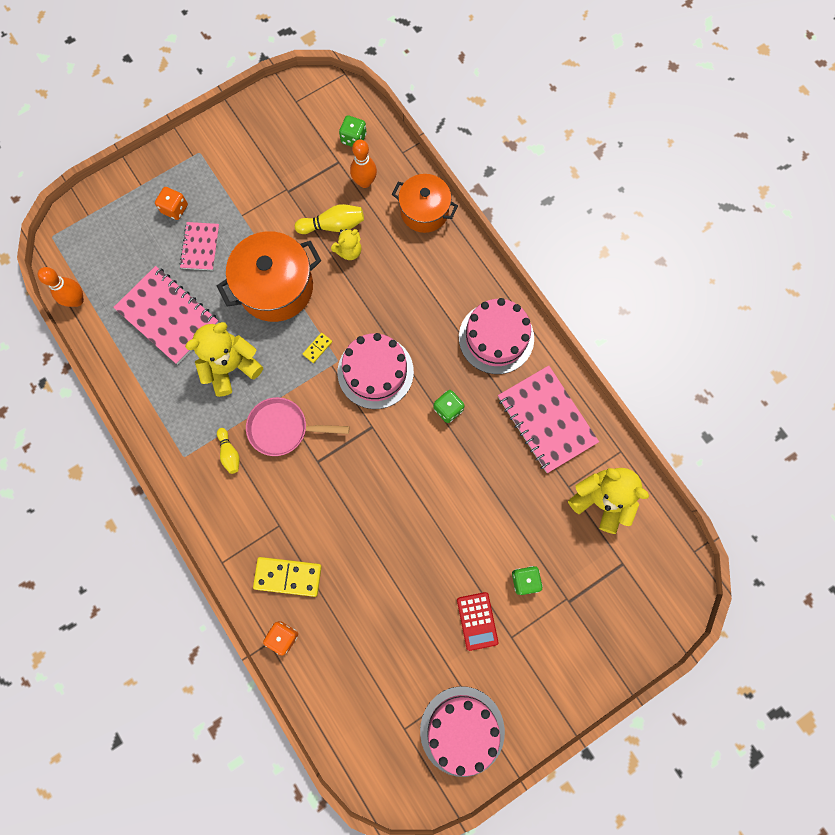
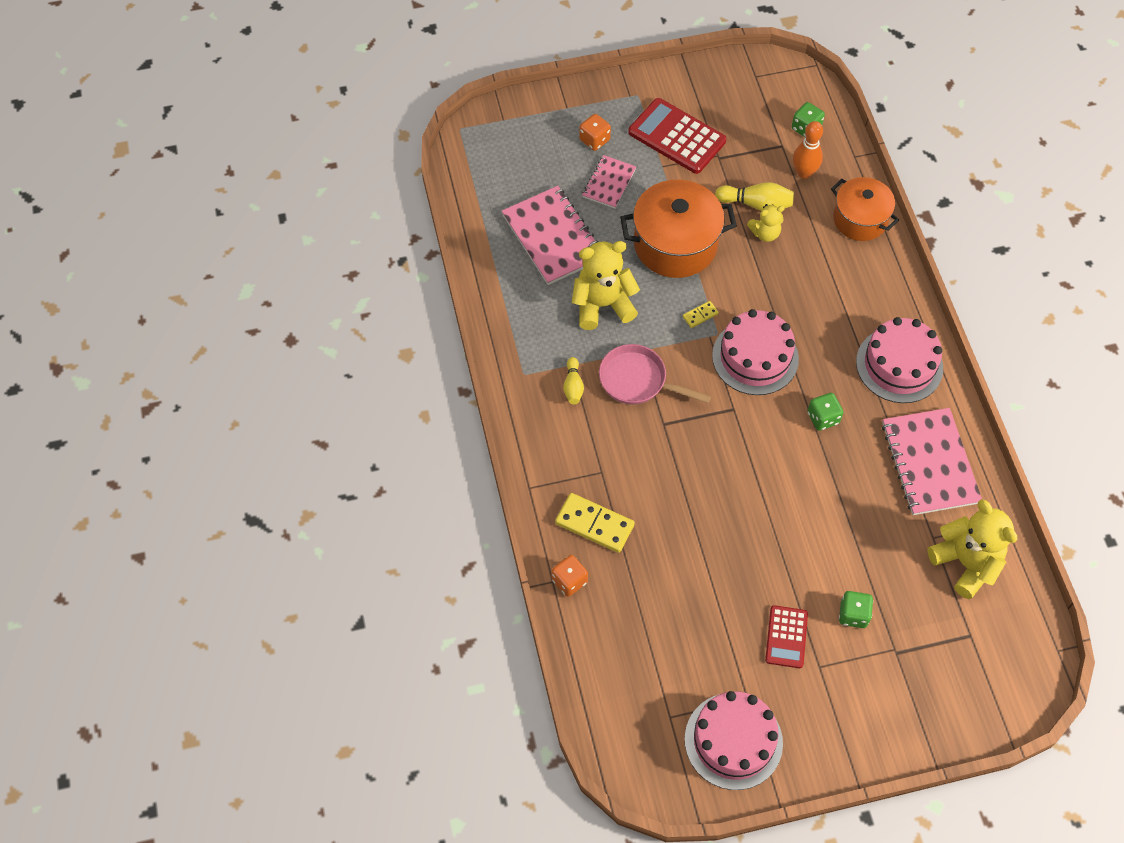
camera: 20 degrees right, 15 degrees down
(77, 300) = (465, 194): orange bowling pin -> none
(245, 182) = (677, 136): none -> red calculator

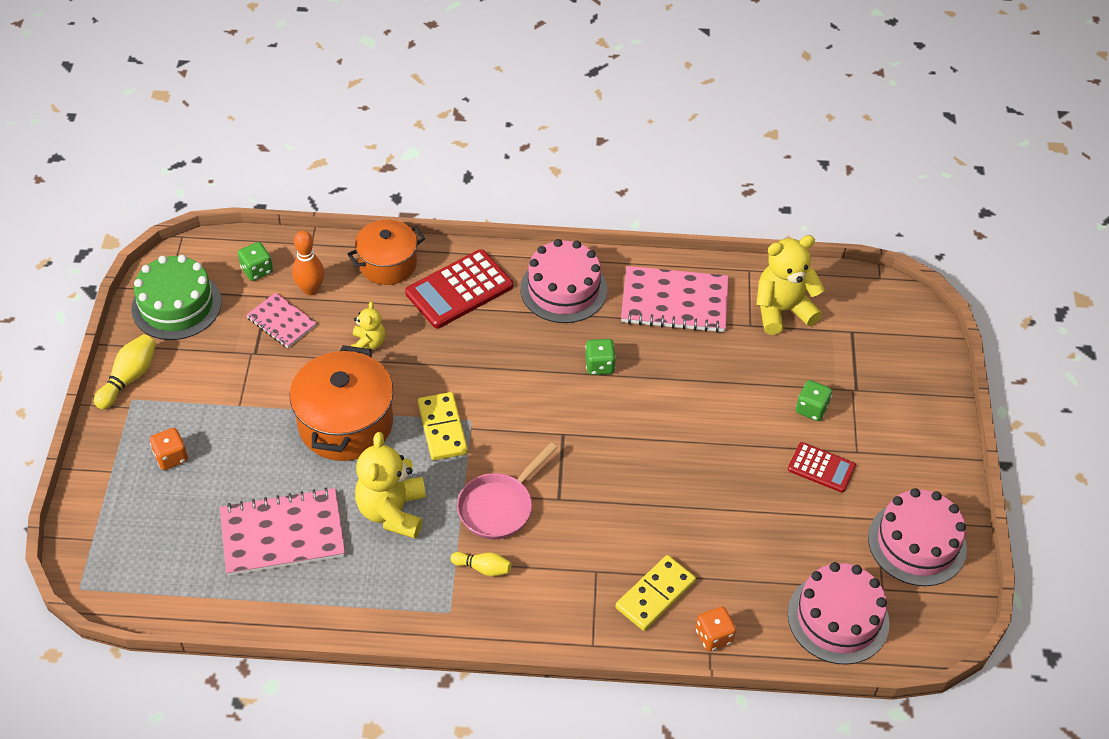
camera: 75 degrees left, 10 degrees down
(609, 183) = (236, 460): pink notebook -> pink notebook (281, 322)
(677, 136) = (208, 381): red calculator -> red calculator (459, 290)
(700, 315) = (442, 428): yellow domino -> yellow domino, size x2.03
(743, 88) = (176, 305): none -> green cake
(755, 357) = (511, 397): pink cake -> pink cake (838, 618)
(756, 204) = (329, 340): yellow bowling pin -> yellow bowling pin (129, 378)

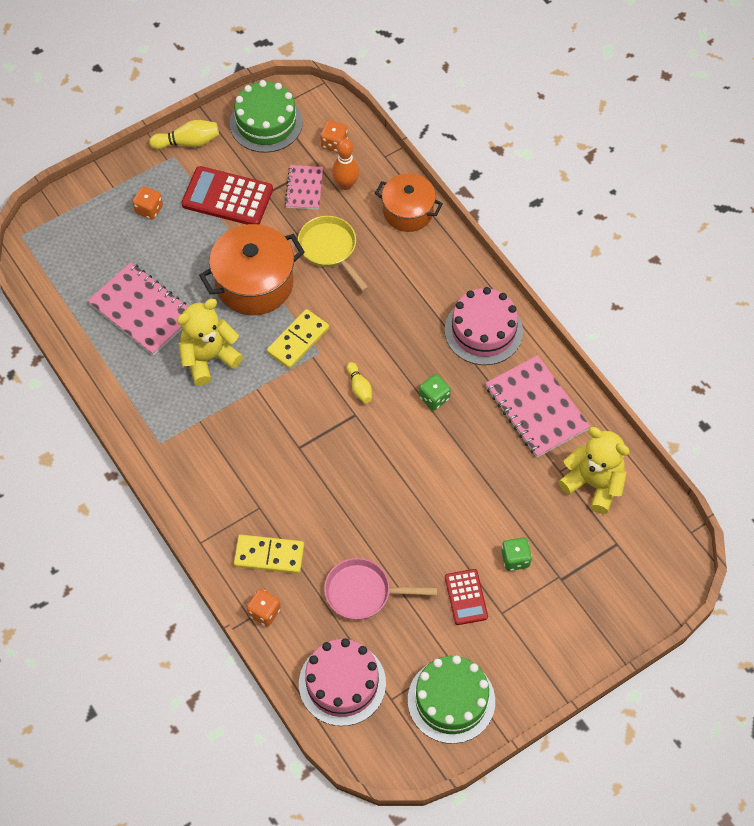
camera: 55 degrees right, 10 degrees up
(257, 270) = (334, 143): green dice -> orange dice
(368, 344) = (330, 249): yellow teddy bear -> yellow pan
(459, 290) = (424, 269): red calculator -> red calculator (227, 197)
(483, 568) = (207, 439): yellow bowling pin -> yellow bowling pin (359, 387)
(499, 506) = (263, 416): pink pan -> pink pan (363, 593)
(917, 543) = (451, 700): pink cake -> green cake

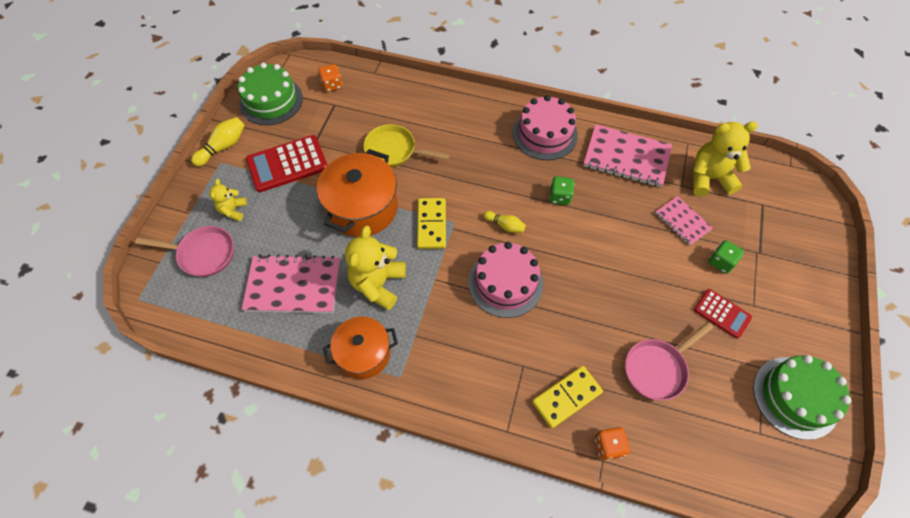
camera: 40 degrees left, 0 degrees up
(96, 232) = (203, 254): none -> pink pan
(149, 209) = (233, 210): orange dice -> yellow teddy bear
(304, 188) = (338, 124): pink notebook -> pink notebook (682, 221)
(342, 683) = (717, 452): pink cake -> pink cake (505, 283)
(346, 184) = (365, 104): orange bowling pin -> none
(408, 212) = (423, 95): orange pot -> orange pot (364, 353)

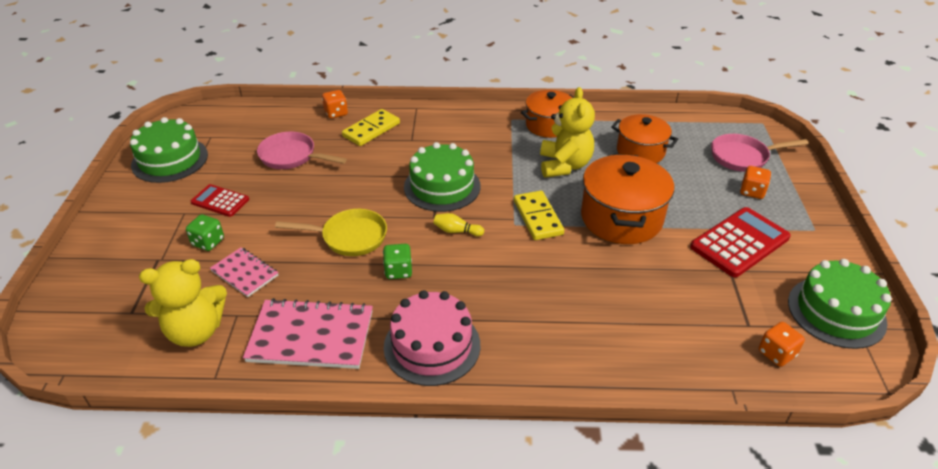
camera: 165 degrees right, 20 degrees down
(223, 147) = (830, 245): yellow bowling pin -> none
(233, 210) = (752, 192): yellow teddy bear -> orange dice
(293, 285) = (640, 151): pink notebook -> orange pot
(394, 151) = (625, 282): yellow pan -> yellow pan (349, 237)
(505, 283) = (442, 186): pink cake -> green cake
(657, 368) = (291, 156): pink pan -> pink pan turned 105 degrees counterclockwise

